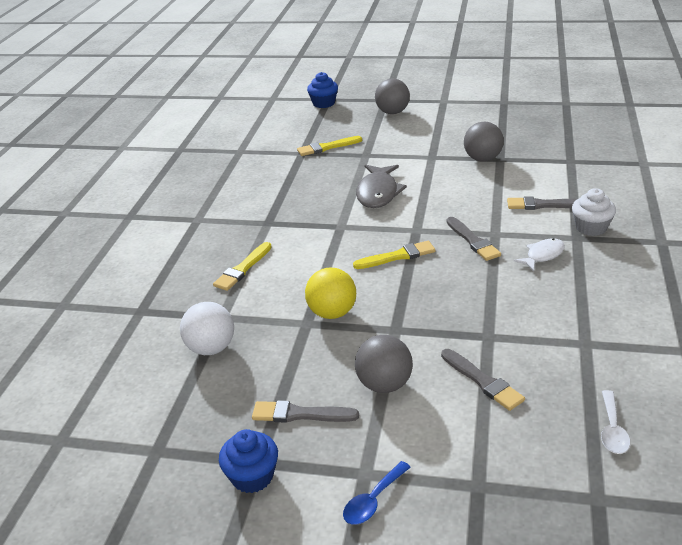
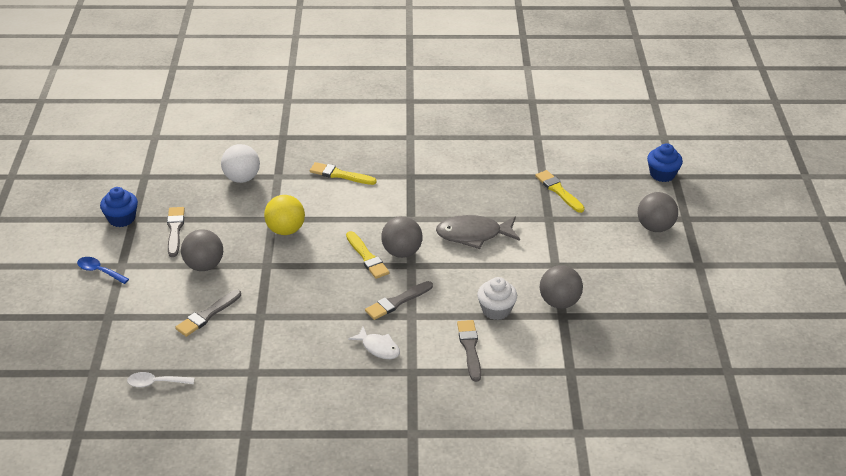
camera: 75 degrees right, 5 degrees up
(394, 234) = (402, 252): none -> grey ball
(591, 228) = (431, 382): white cupcake -> white cupcake (496, 310)

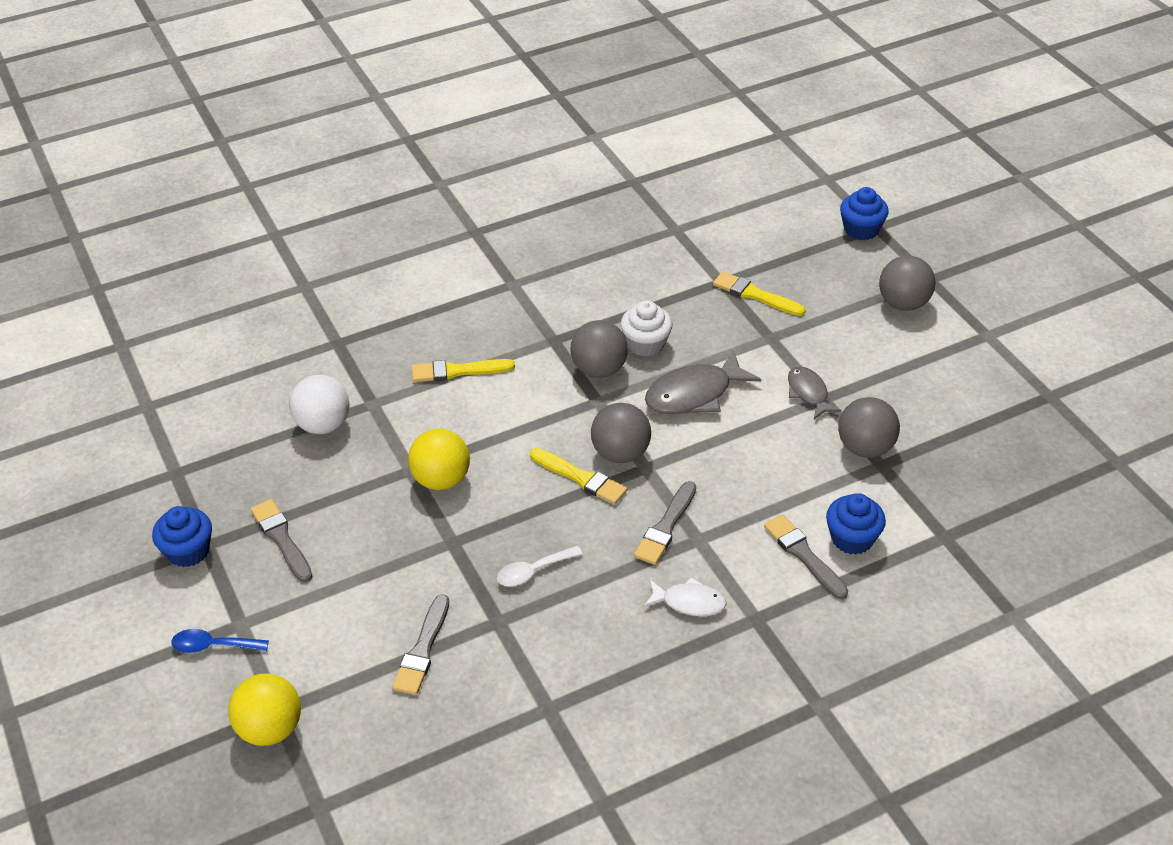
camera: 25 degrees left, 5 degrees up
(98, 324) = (270, 729): none -> yellow ball
(156, 383) = (423, 783): white spoon -> white spoon (533, 571)
(204, 265) = (364, 576): grey ball -> grey ball (599, 369)
(496, 310) = (797, 489): white cupcake -> white cupcake (646, 344)
(508, 350) = (852, 538): none -> blue cupcake
(547, 258) = (808, 393): none -> grey fish

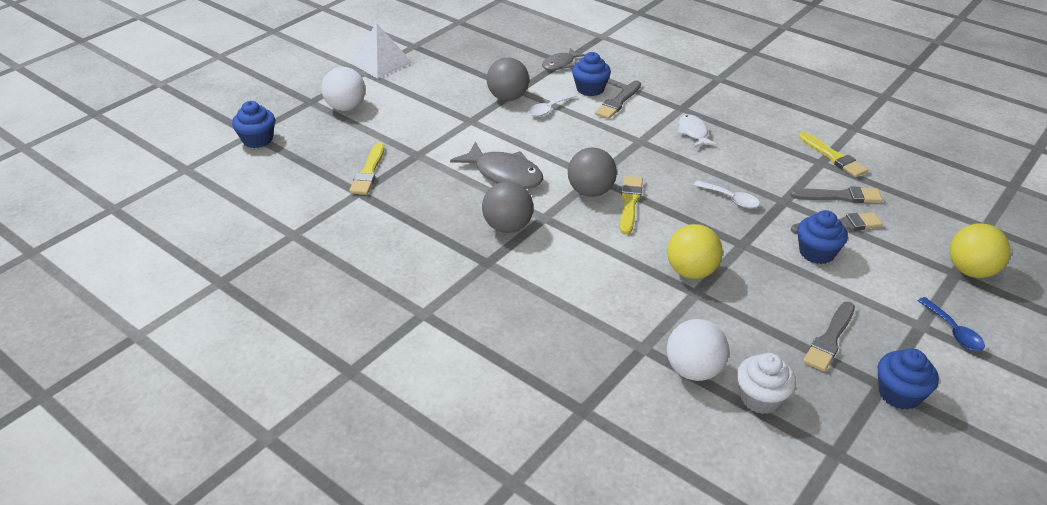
camera: 115 degrees left, 5 degrees down
(396, 600) = (816, 252): none -> blue cupcake
(458, 371) = (564, 307): yellow brush -> yellow brush (833, 157)
(646, 344) = (461, 211): white cupcake -> white cupcake (761, 398)
(666, 527) = (641, 155): grey brush -> grey brush (840, 196)
(808, 393) = (469, 127): grey fish -> grey fish (560, 64)
(818, 478) = (549, 109): none -> white spoon
(903, 303) = (346, 107): grey ball -> white ball
(1010, 354) = (381, 62): none -> white pyramid

